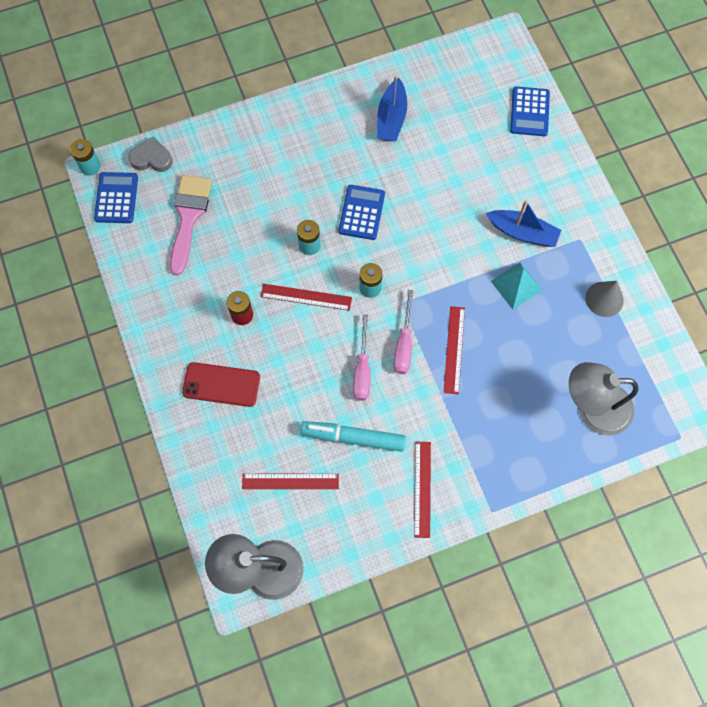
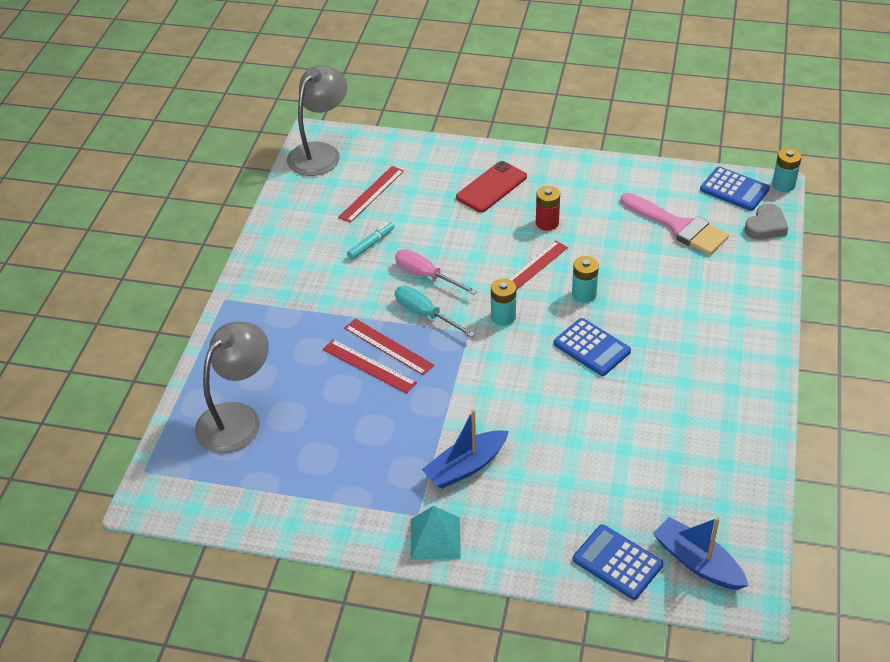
camera: 125 degrees right, 25 degrees down
(353, 437) = (371, 244): turquoise marker -> turquoise marker, size x0.57
(391, 118) = (695, 426): blue boat -> blue boat (697, 562)
(404, 344) = (425, 314): pink screwdriver -> turquoise screwdriver
(422, 489) = (287, 266): red ruler -> red ruler (368, 366)
(516, 285) = (411, 428): turquoise pyramid -> turquoise pyramid (435, 538)
(604, 299) = (333, 494): grey cone -> none

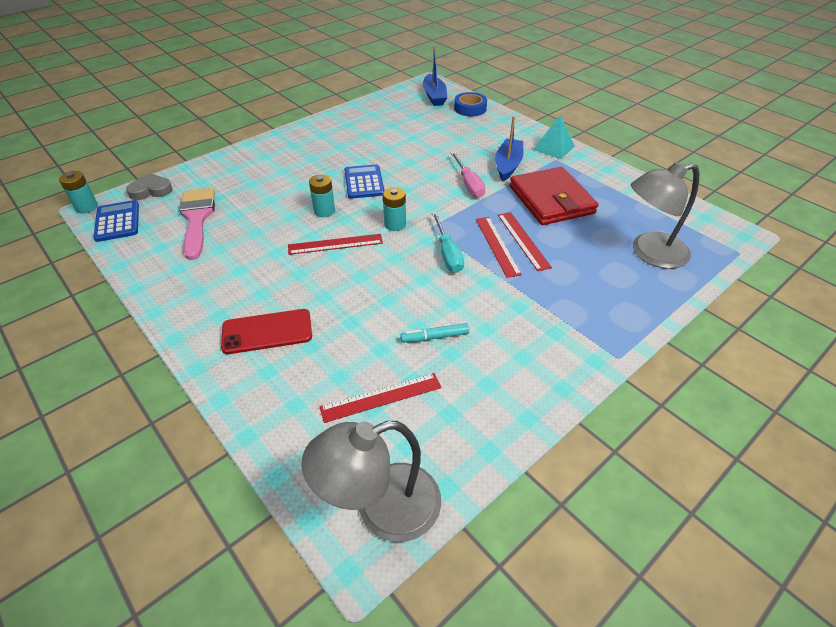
camera: 145 degrees left, 0 degrees up
(376, 437) = (551, 200): none -> red wallet
(426, 275) = (416, 281): pink screwdriver -> pink screwdriver (468, 184)
(466, 467) = (508, 165): blue boat -> blue boat turned 75 degrees counterclockwise
(547, 223) = (273, 271): red battery -> none
(617, 562) = (470, 108): blue calculator -> blue tape

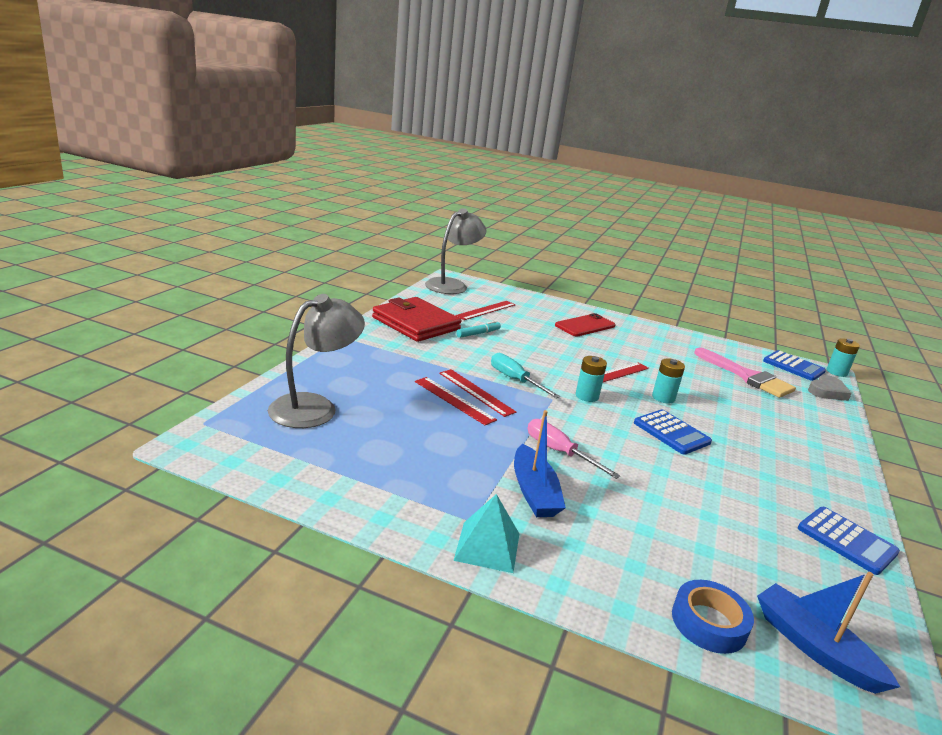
camera: 150 degrees right, 20 degrees down
(352, 116) = (846, 541): none -> blue calculator
(551, 200) = (446, 449): red wallet -> red wallet (416, 323)

